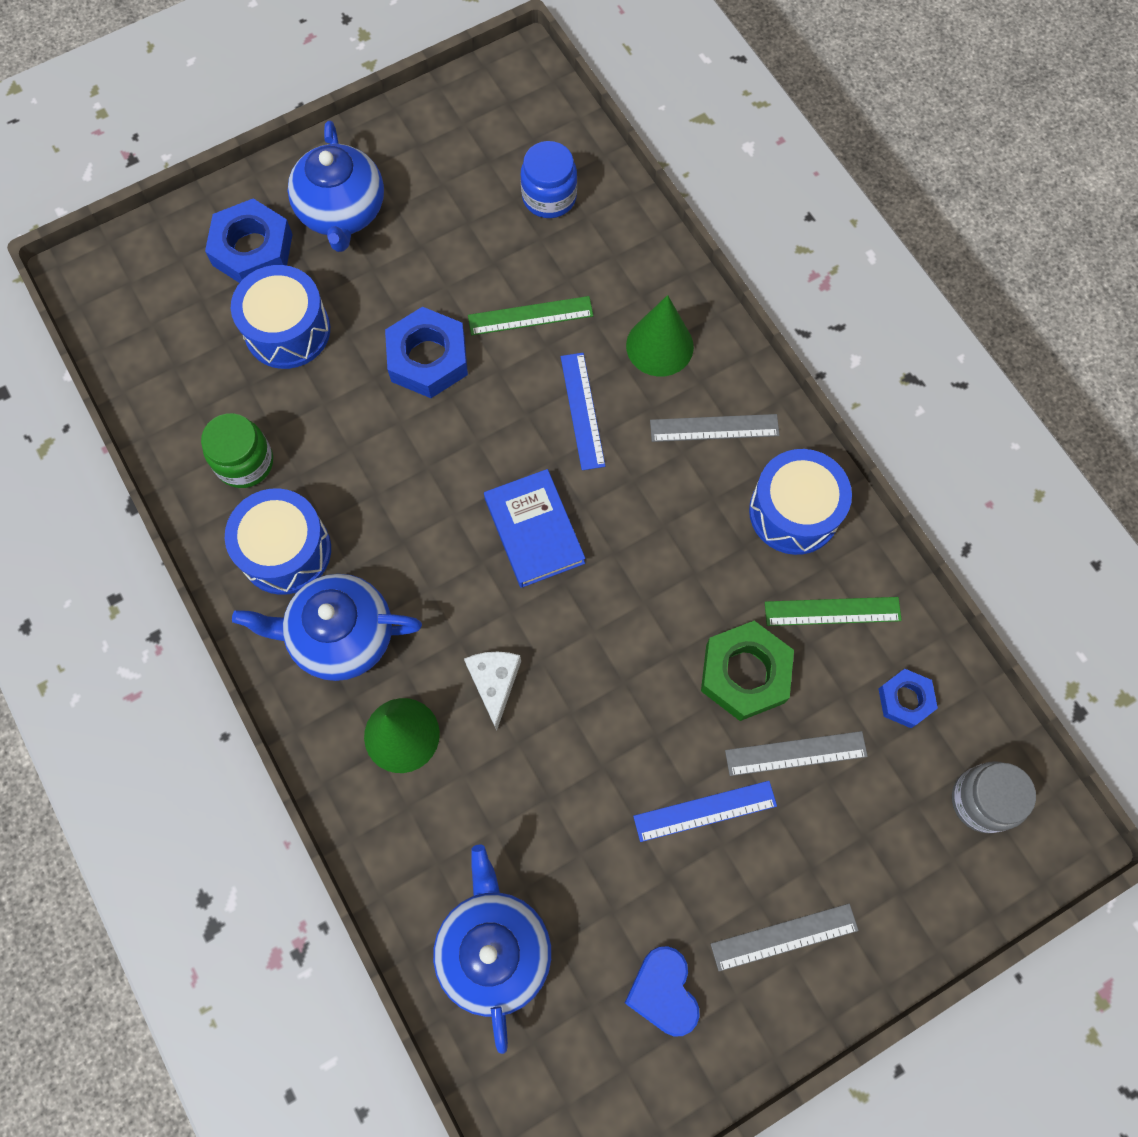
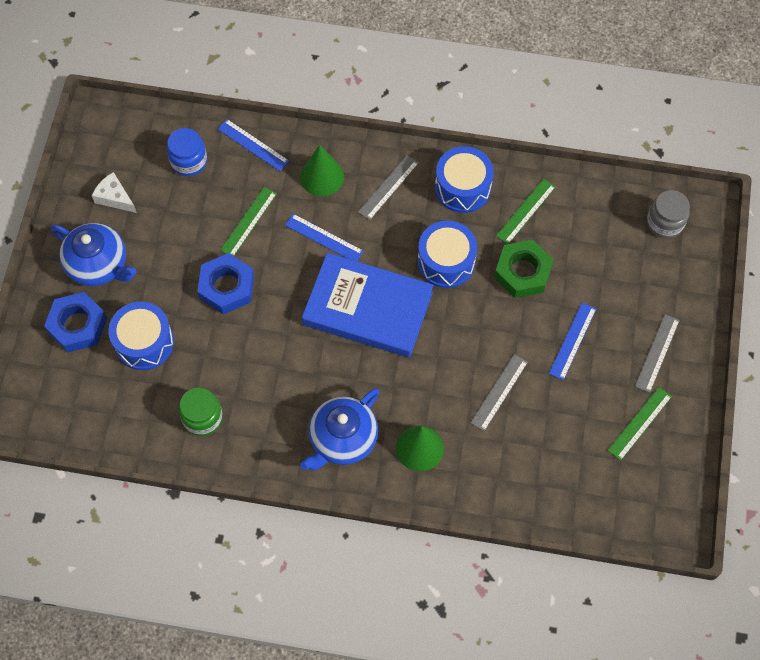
camera: 50 degrees left, 5 degrees down
(285, 551) = (271, 433): blue drum -> blue drum (446, 262)
(494, 683) = (430, 386): white cheese -> white cheese (114, 197)
(494, 948) = (560, 482): blue teapot -> none
(534, 530) = (367, 308): blue book -> blue book, size x1.71
(631, 243) = (253, 145): none -> blue ruler
(663, 991) = (639, 423): blue heart -> green ruler
(796, 753) = (579, 281): grey ruler -> grey ruler (499, 392)
(905, 700) = (593, 215): blue nut -> none

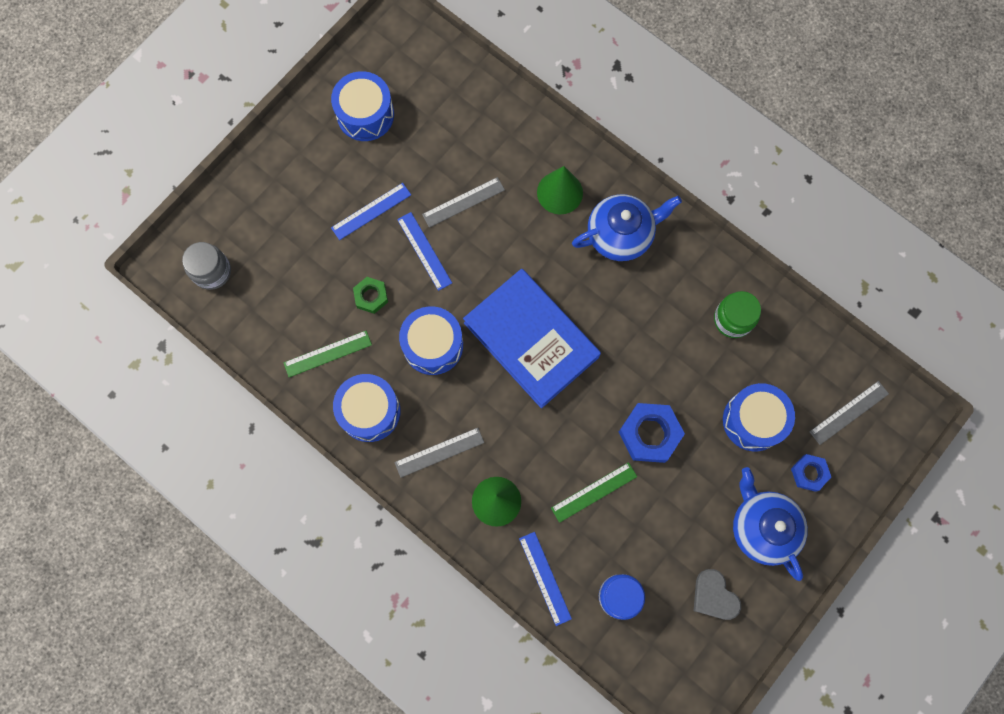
camera: 150 degrees left, 10 degrees up
(77, 325) = (809, 473): blue nut -> blue nut, size x0.59
(114, 197) = (714, 596): white cheese -> grey heart
(324, 238) = (531, 433): blue ruler -> blue ruler (424, 251)
(522, 272) = (371, 296): green nut -> green nut, size x0.59
(639, 423) = (365, 114): green ruler -> blue drum
(657, 353) = (308, 162): grey ruler -> grey ruler (849, 412)

